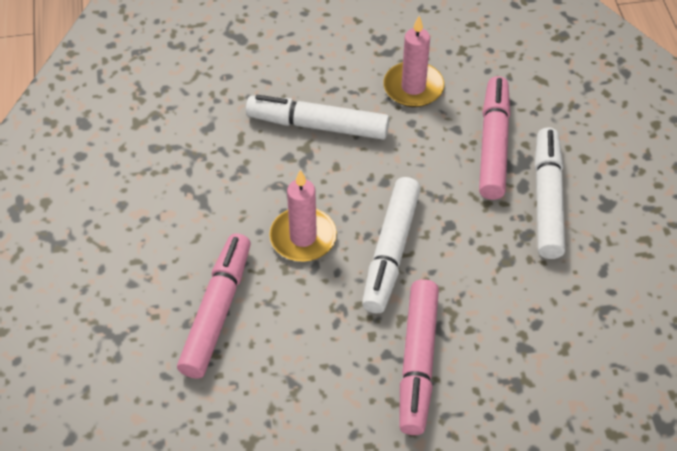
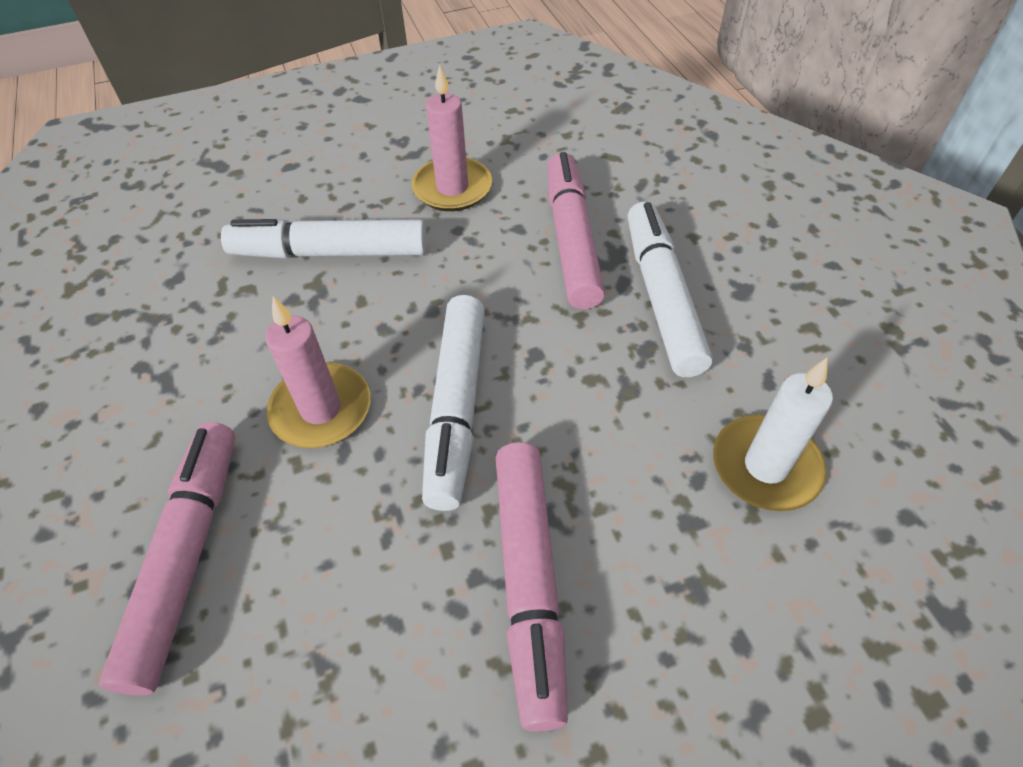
camera: 10 degrees left, 0 degrees up
(582, 323) = (765, 466): none -> white candle

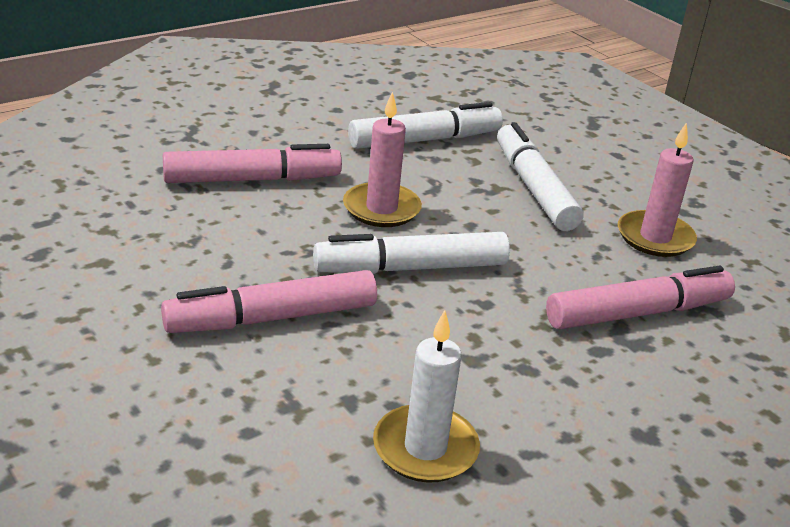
camera: 70 degrees right, 20 degrees down
(661, 297) = (598, 375): white marker -> white marker (424, 140)

